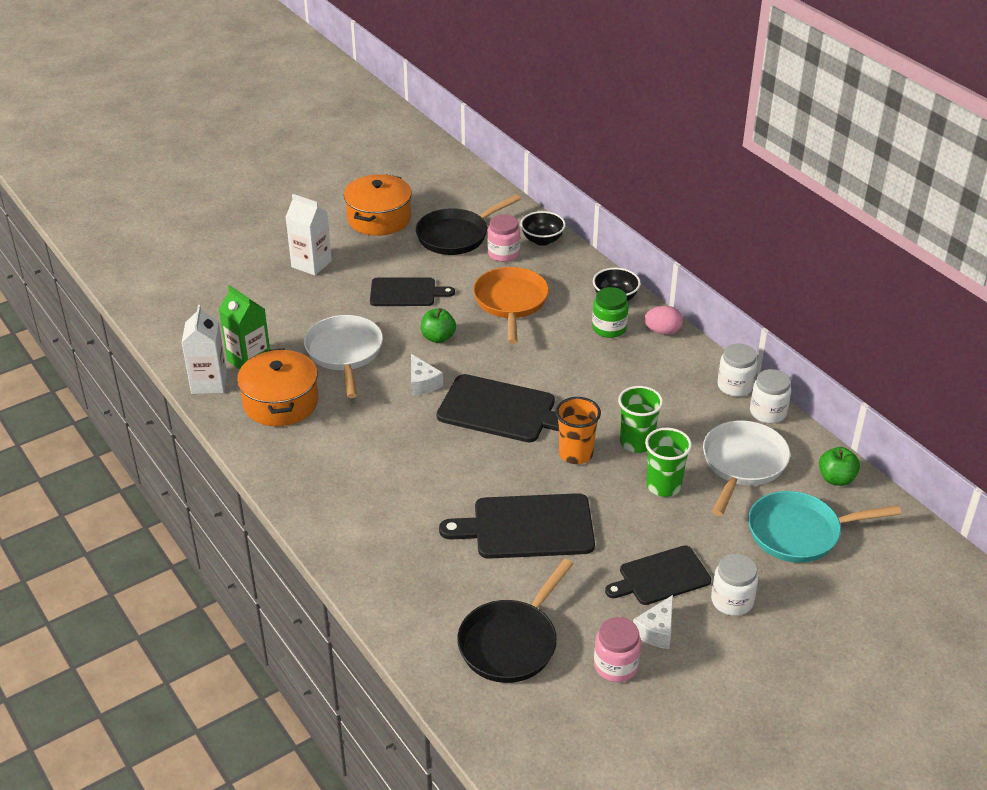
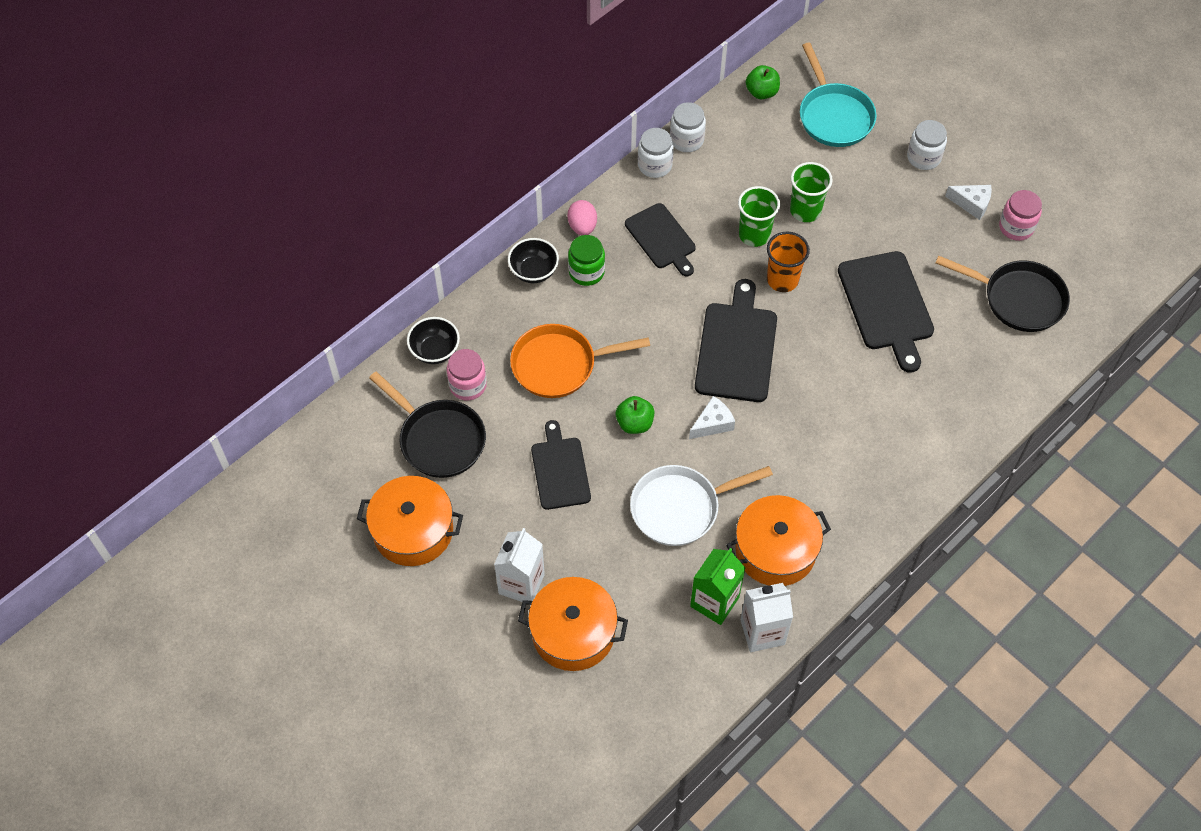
camera: 100 degrees left, 20 degrees up
(258, 284) = (573, 632): none -> orange pot
(661, 577) = (913, 205): black cutting board -> black cutting board (662, 239)
(742, 464) = (761, 156): white pan -> none

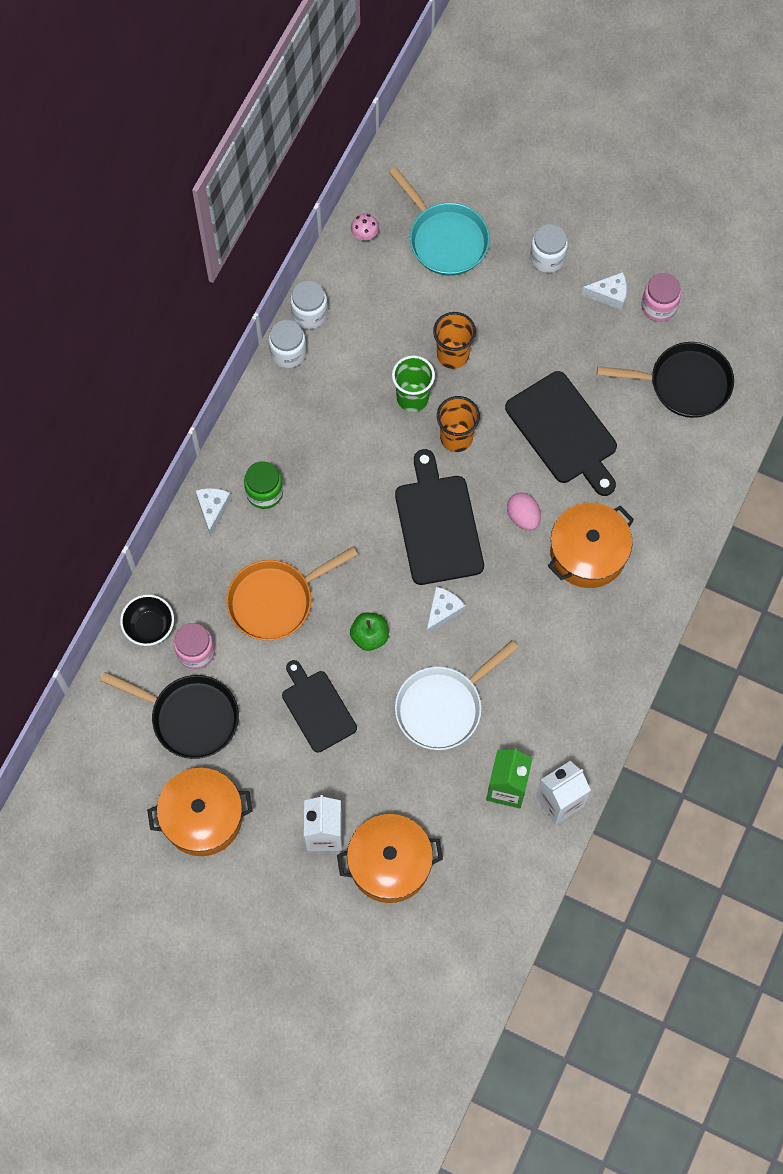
camera: 20 degrees left, 10 degrees up
(534, 271) = (213, 509): black bowl -> white cheese
(582, 226) = (242, 444): pink egg -> pink egg (523, 517)
(662, 239) = (324, 432): black cutting board -> none
(761, 92) = (365, 235): green apple -> pink mushroom
(775, 550) = (544, 718): orange pot -> orange pot (588, 553)
(805, 210) = (453, 355): green cup -> orange cup

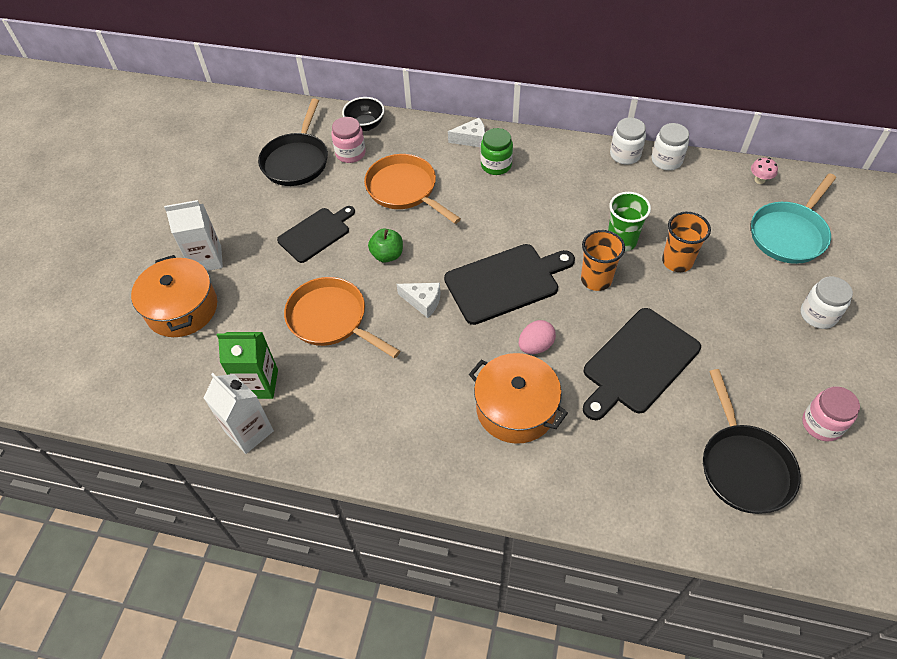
camera: 80 degrees right, 15 degrees down
(202, 817) = (216, 184): orange pot -> none
(443, 707) = (331, 319): white pan -> orange pan
(609, 294) = (809, 375): white cheese -> none

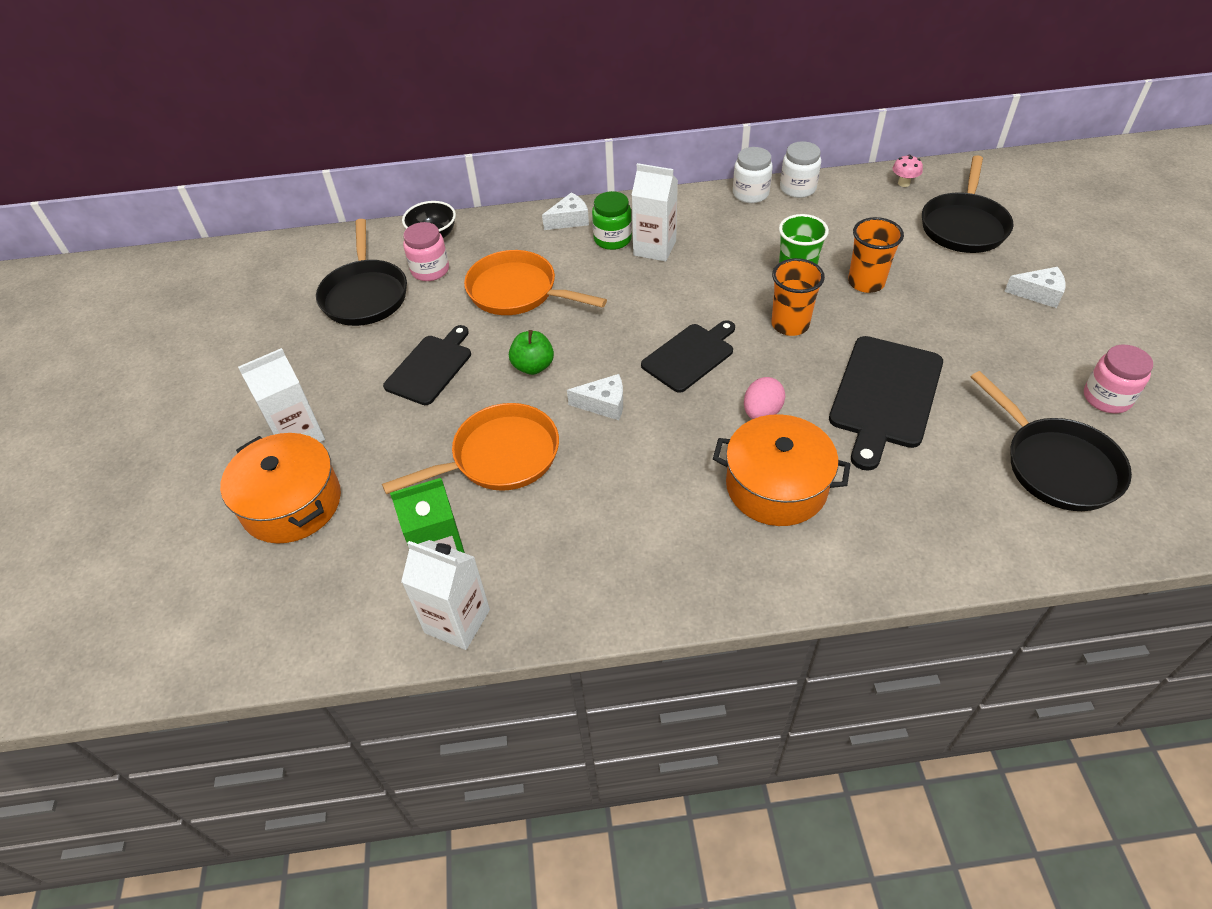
camera: 20 degrees left, 5 degrees down
(331, 319) = (499, 457): orange pan -> orange pan turned 135 degrees clockwise
(506, 282) = (690, 356): black cutting board -> black cutting board, size x0.67
(524, 182) = (654, 248): none -> white carton
(789, 234) = (963, 226): turquoise pan -> black pan
(818, 315) = (1038, 294): white jar -> white cheese

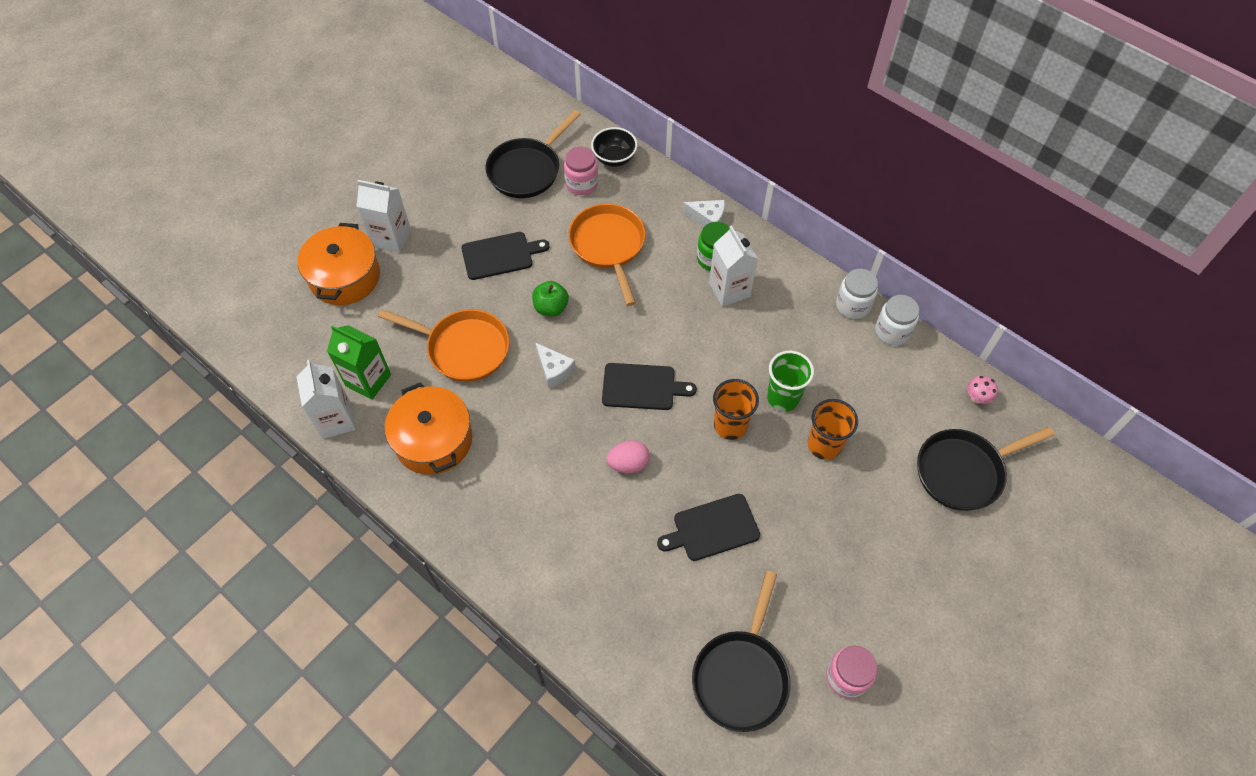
camera: 45 degrees right, 10 degrees up
(776, 486) = (571, 514): orange pot -> orange pot (434, 440)
(884, 396) = (712, 528): black cutting board -> black cutting board, size x0.67
(1038, 294) = (928, 570): white cheese -> none

